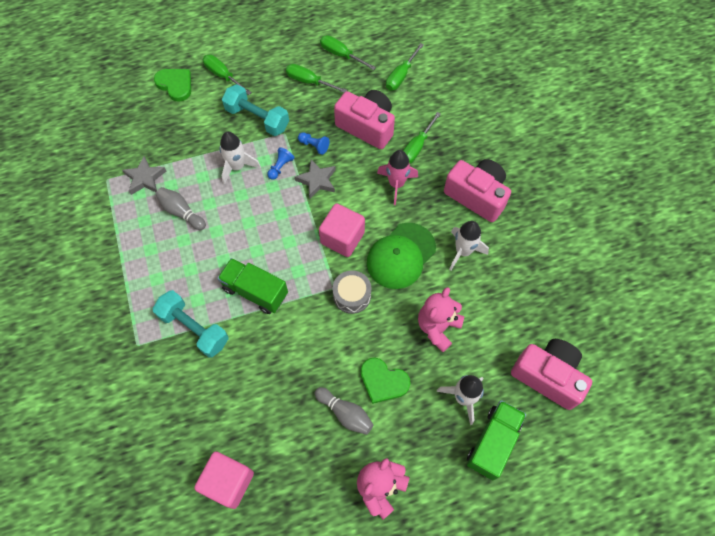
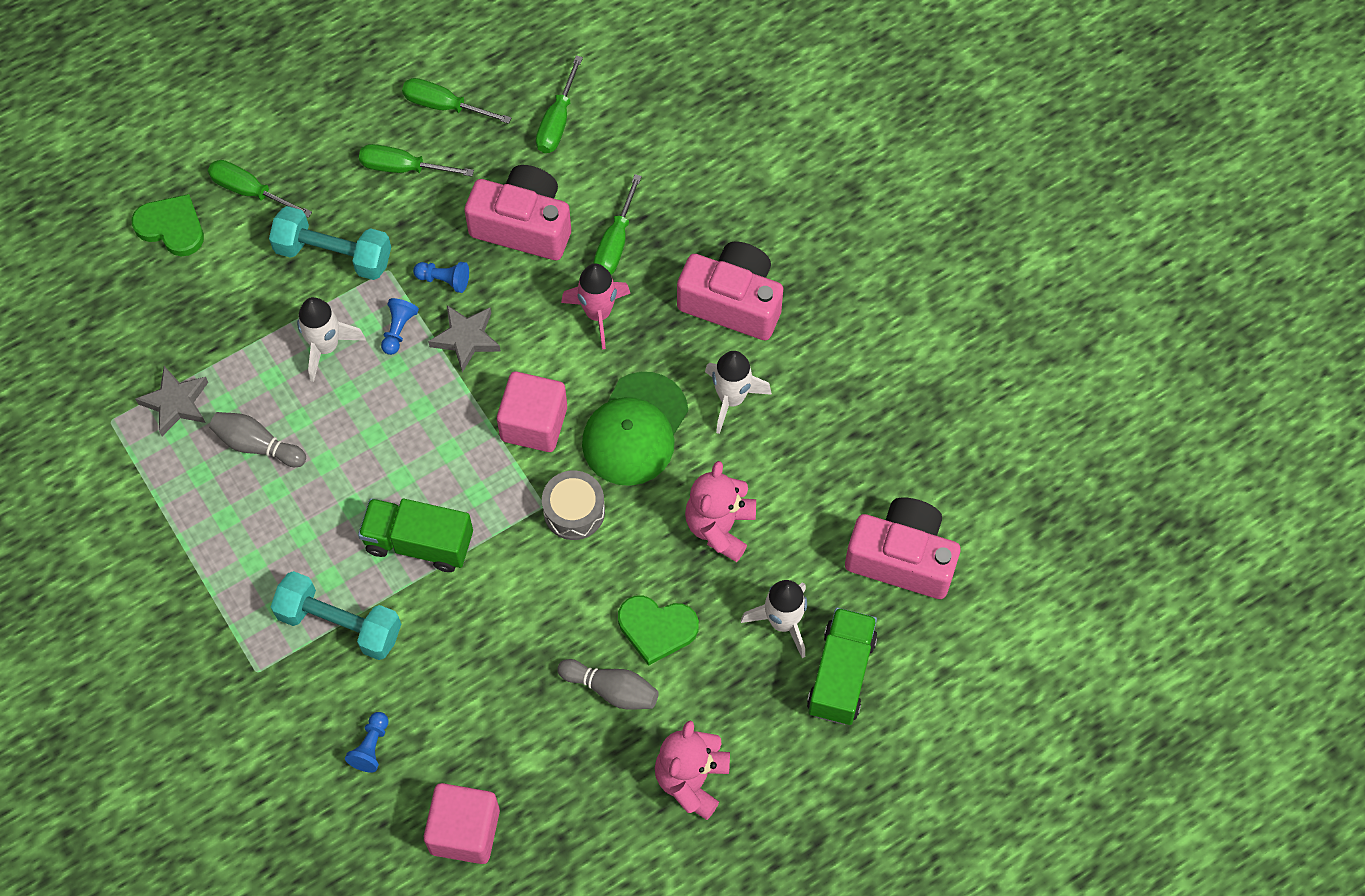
camera: 15 degrees left, 0 degrees up
(188, 410) = (371, 746): none -> blue pawn

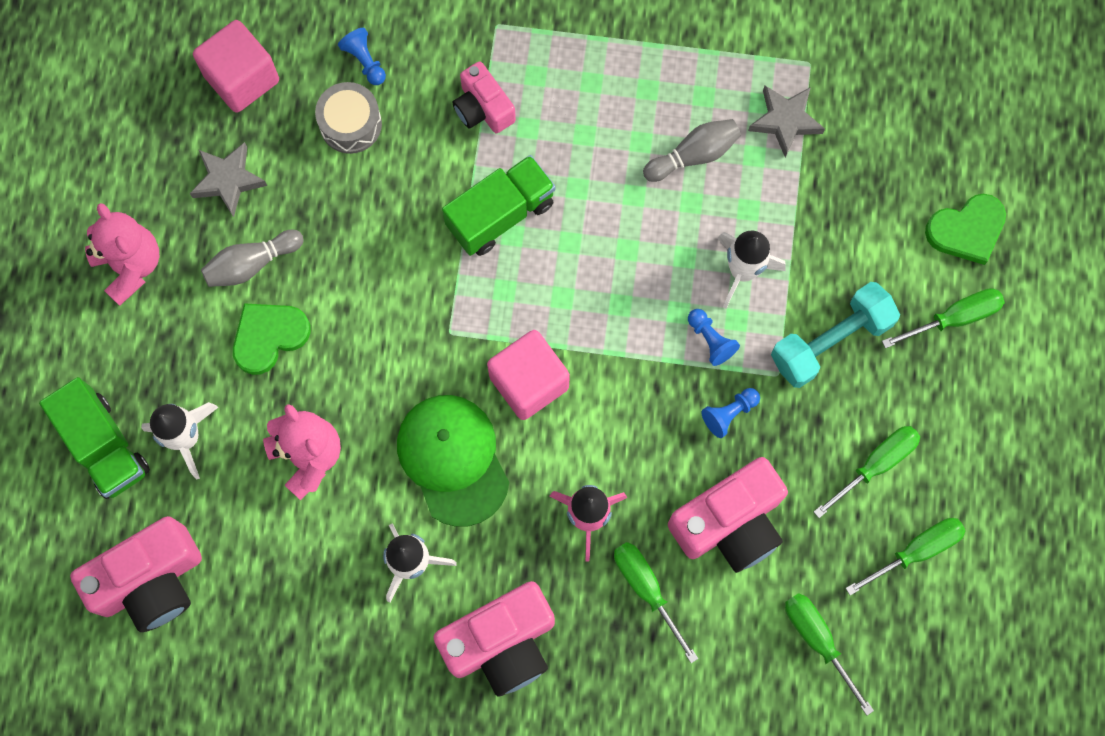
camera: 130 degrees right, 10 degrees up
(339, 624) = (483, 108): turquoise dumbbell -> pink camera
(466, 339) = (656, 388): grey star -> grey star (228, 180)
(574, 511) = (423, 352): grey drum -> grey drum (350, 124)

